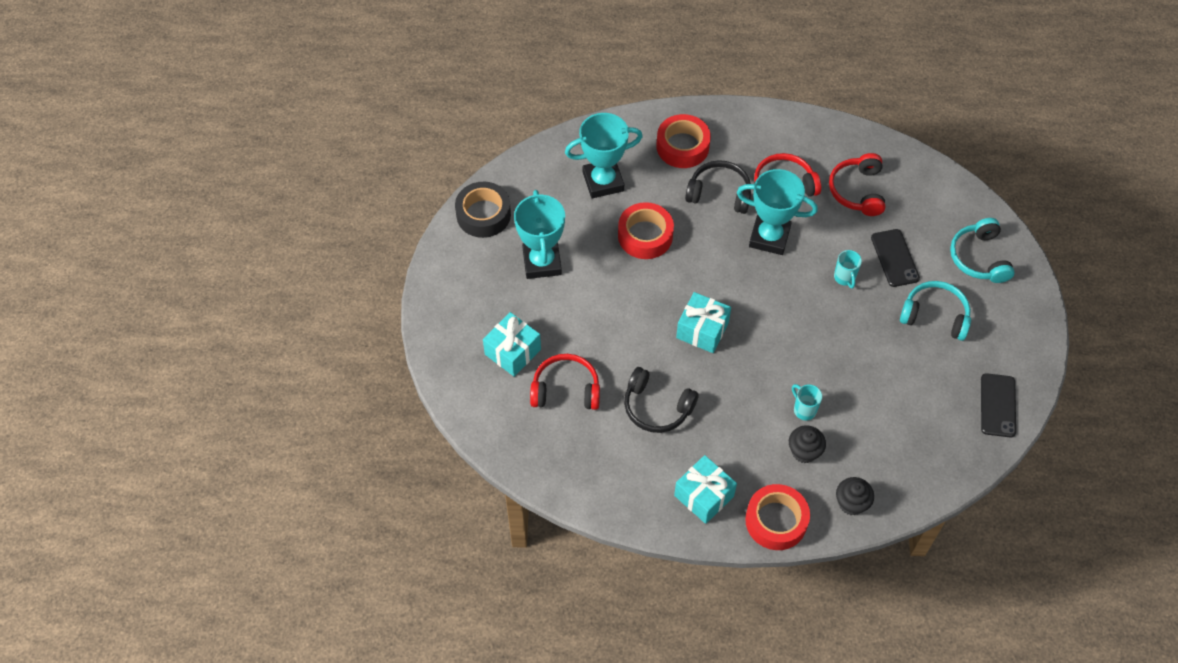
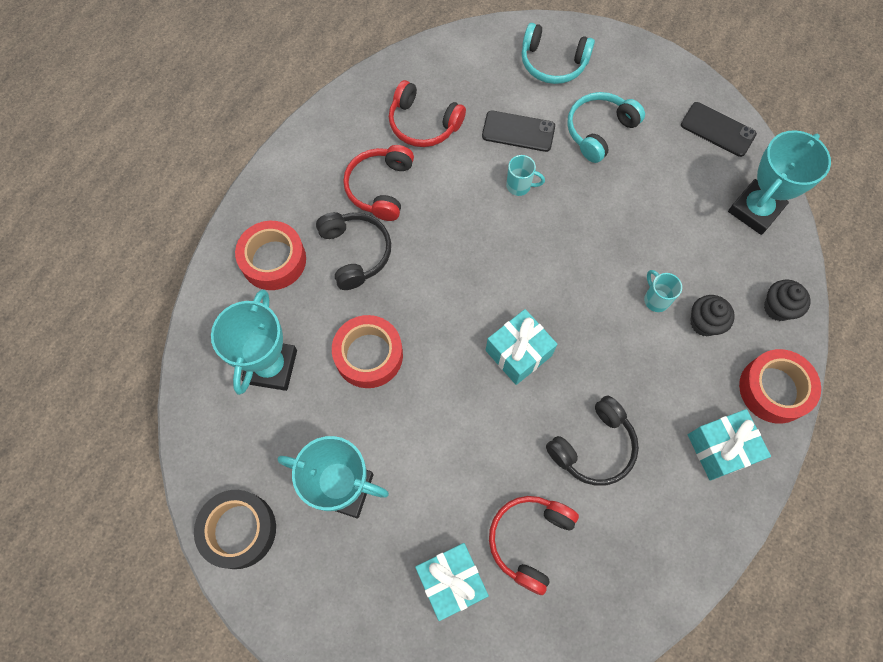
camera: 65 degrees left, 10 degrees up
(719, 193) = (355, 253): black headphones -> black headphones turned 120 degrees clockwise
(769, 237) = (436, 231): turquoise trophy -> turquoise trophy (755, 210)
(804, 409) = (655, 299): turquoise mug -> turquoise mug turned 75 degrees clockwise

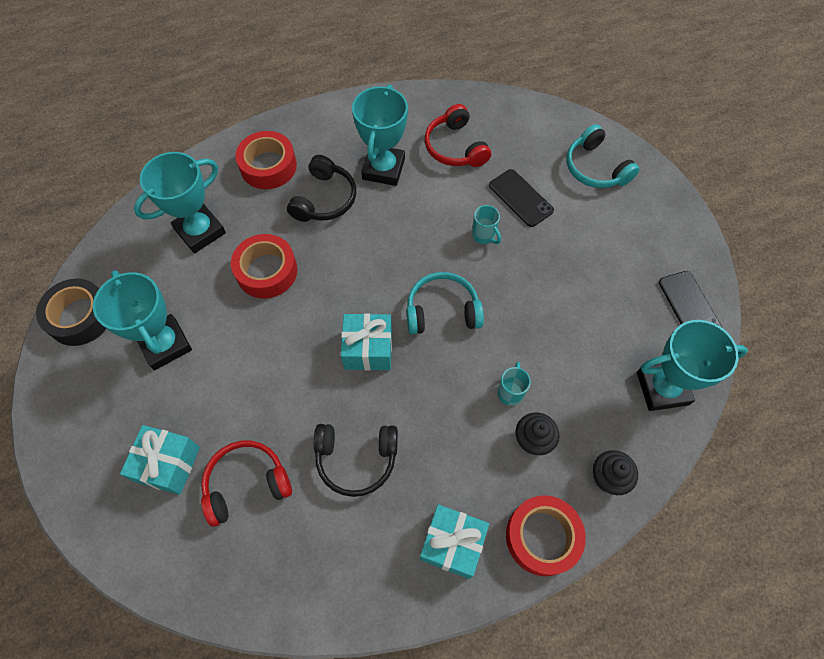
camera: 40 degrees right, 5 degrees down
(380, 187) = (383, 169): red headphones -> turquoise trophy
(599, 131) = (585, 239): turquoise headphones -> turquoise headphones (442, 311)

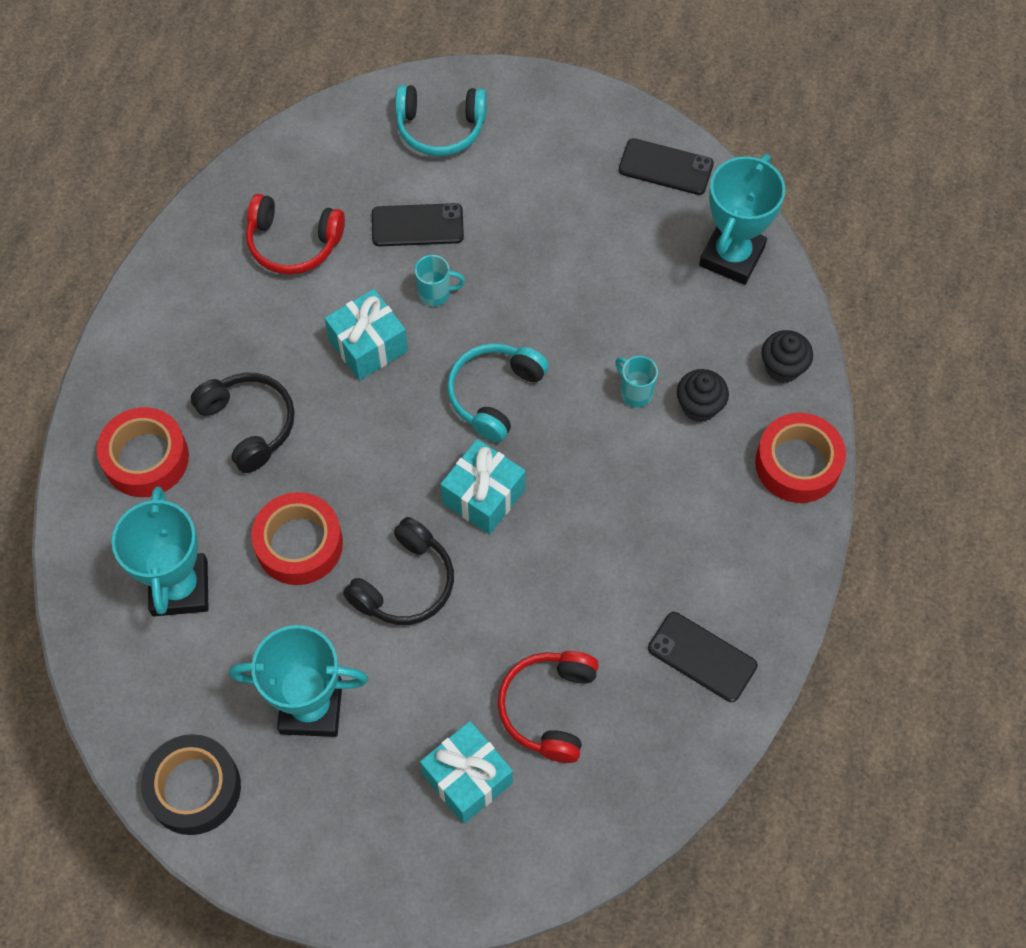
camera: 55 degrees left, 0 degrees up
(346, 564) = (702, 657): none -> black phone
(356, 459) = (600, 583): black headphones -> black headphones (405, 583)
(383, 169) = (259, 336): turquoise trophy -> none
(452, 544) = (749, 547): turquoise gift -> turquoise gift (368, 345)

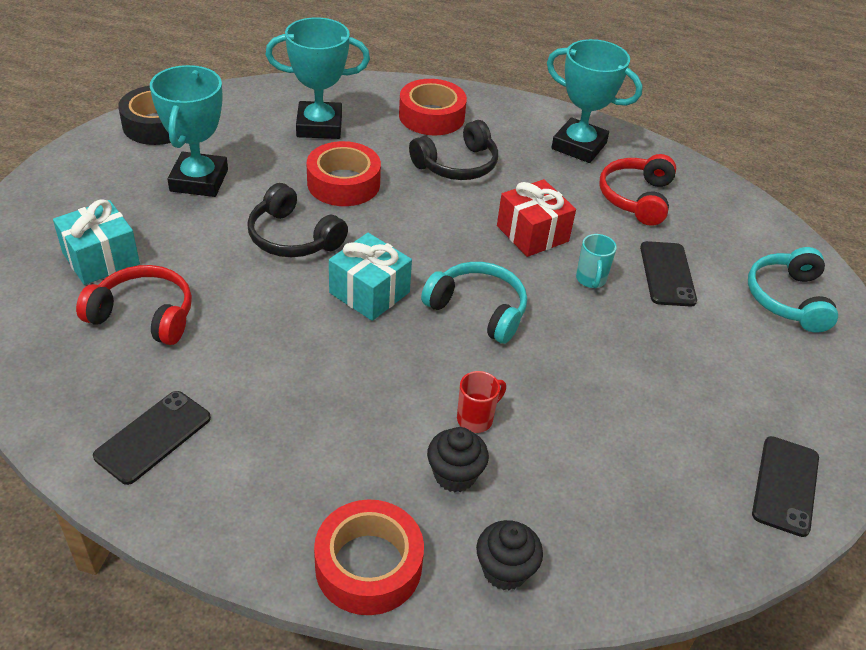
camera: 90 degrees right, 20 degrees down
(368, 345) = (532, 233): turquoise gift -> red gift
(635, 392) = (476, 419): turquoise mug -> red mug
(732, 256) = (665, 538): turquoise trophy -> turquoise trophy (579, 146)

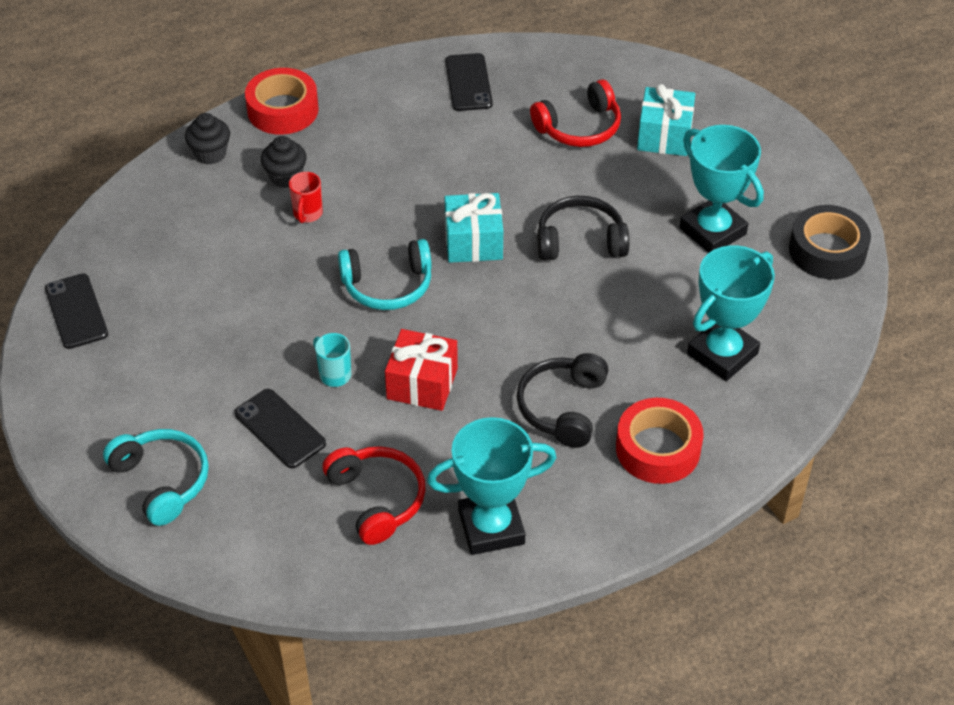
camera: 140 degrees right, 5 degrees up
(343, 183) = (617, 313): red tape -> none

